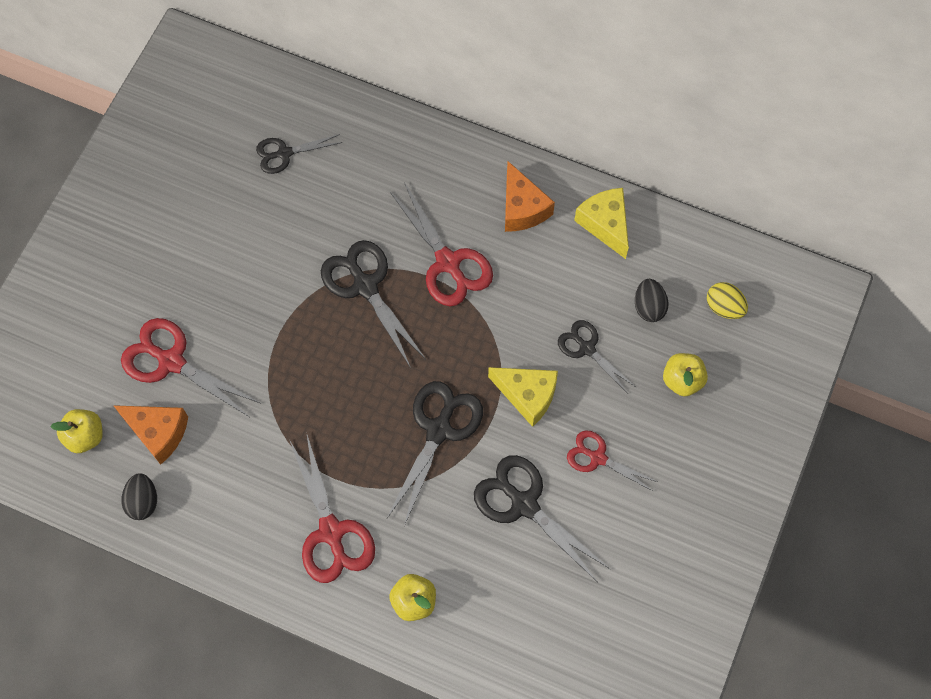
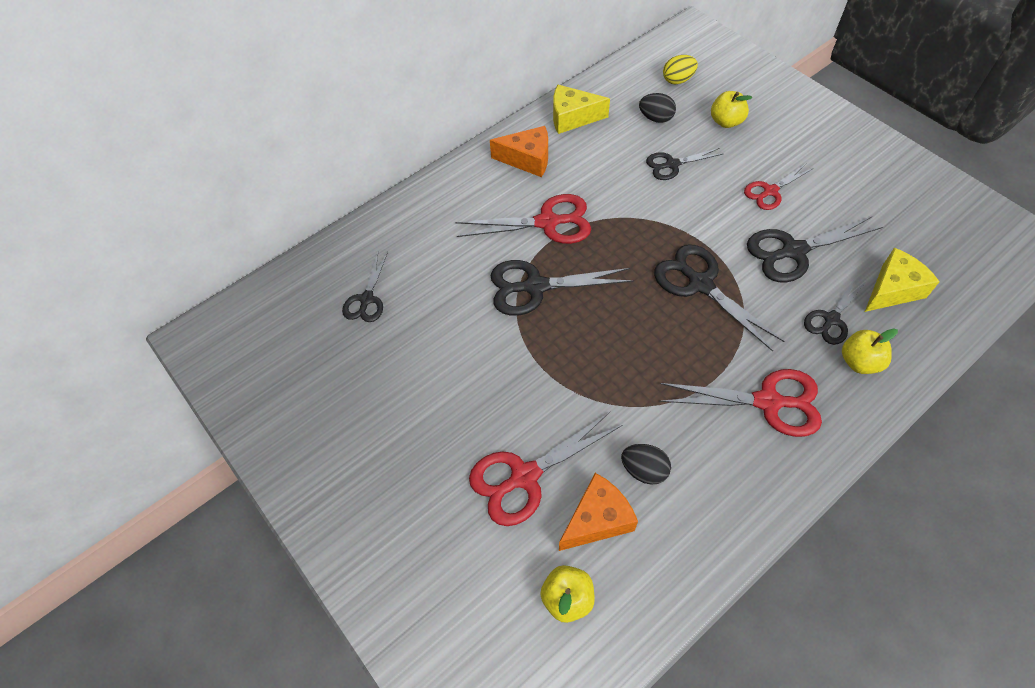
camera: 60 degrees left, 10 degrees down
(143, 501) = (669, 565): black egg -> black egg (644, 470)
(452, 563) = (831, 320): none -> black scissors
(527, 395) = (695, 214): yellow cheese -> yellow cheese (892, 290)

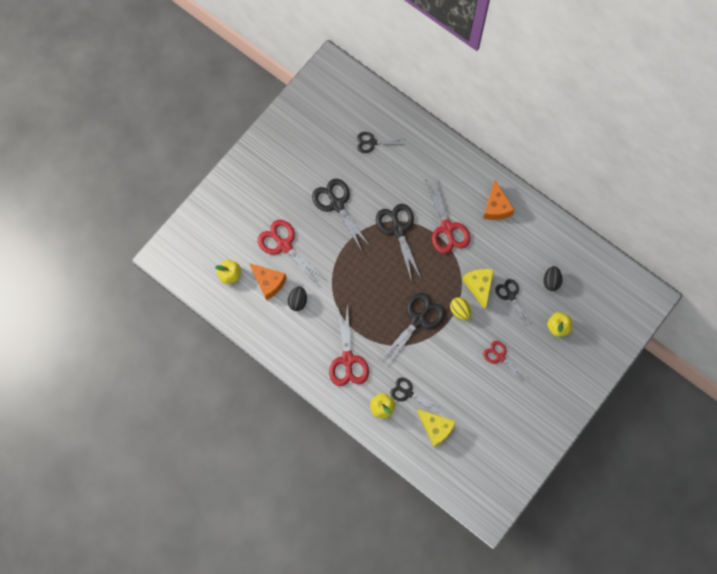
camera: 75 degrees right, 15 degrees up
(572, 117) = (540, 228): yellow cheese -> yellow cheese (479, 286)
(677, 80) = (593, 292): yellow egg -> yellow egg (460, 311)
(793, 251) = (453, 371): black scissors -> black scissors (336, 204)

